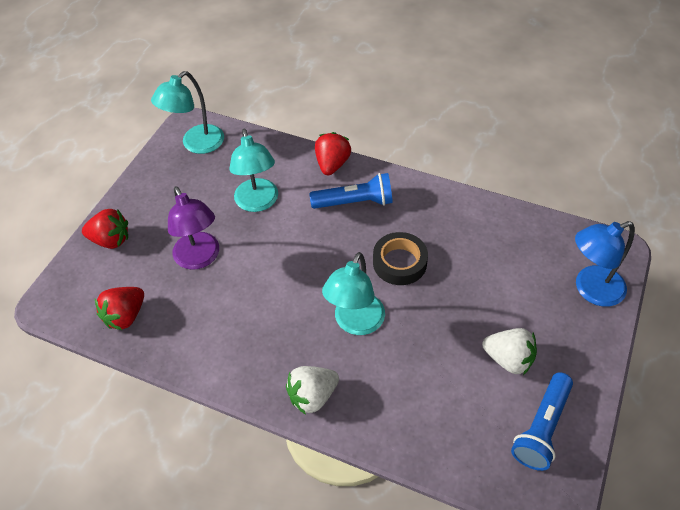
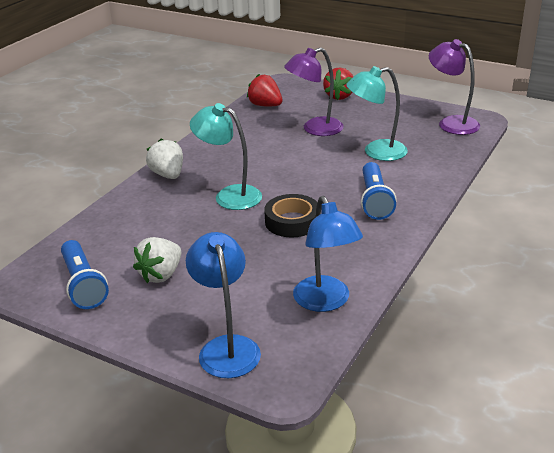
camera: 95 degrees right, 20 degrees down
(196, 144) = (451, 123): turquoise lamp -> purple lamp
(332, 164) = (429, 189): red strawberry -> none
(515, 230) = (326, 302): none -> blue lamp
(542, 428) = (83, 285): blue flashlight -> blue flashlight turned 150 degrees counterclockwise

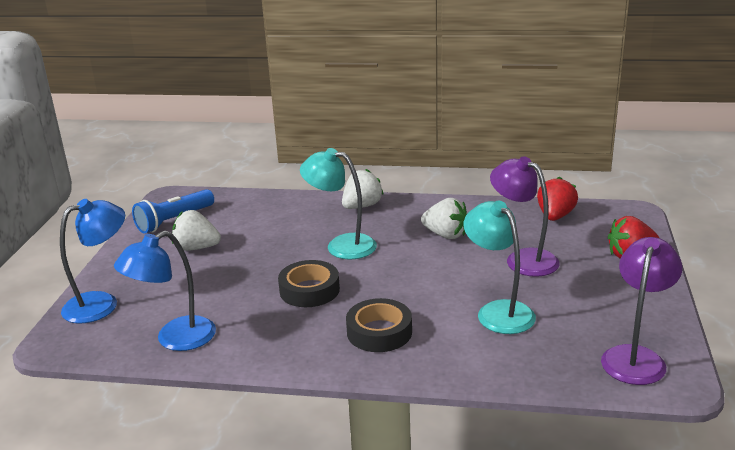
camera: 70 degrees right, 5 degrees down
(229, 195) = (341, 245): turquoise lamp -> turquoise lamp turned 75 degrees counterclockwise
(254, 149) = (446, 235): none -> white strawberry
(375, 200) = (379, 332): blue flashlight -> black tape

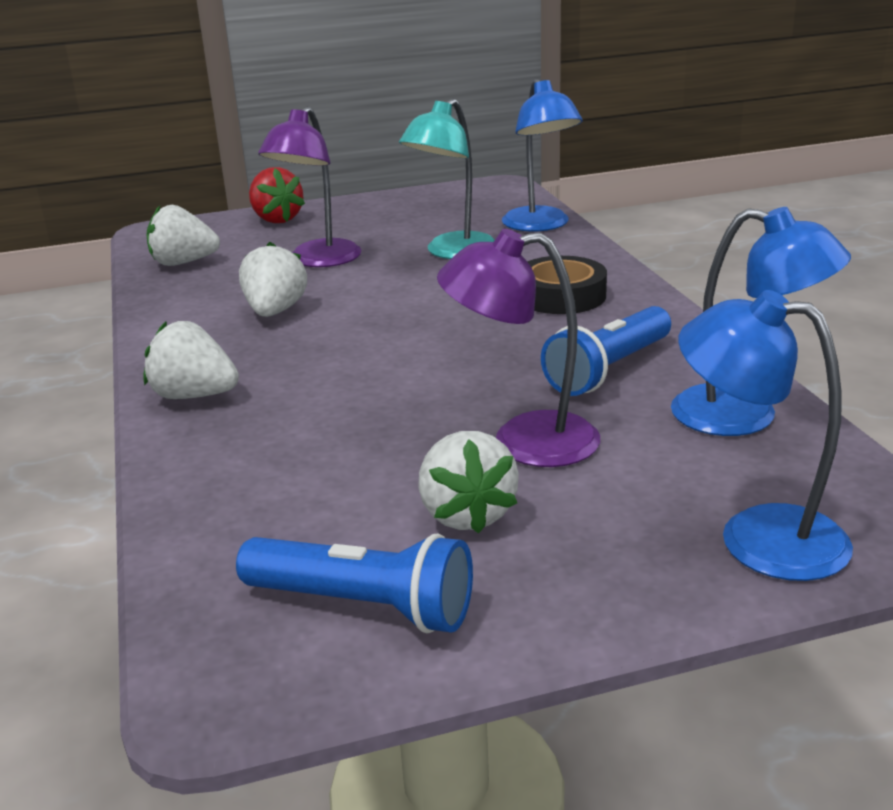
camera: 115 degrees left, 0 degrees up
(266, 316) = (608, 370): none -> blue flashlight
(309, 290) = (511, 360): black tape -> none
(341, 245) = (355, 374): turquoise lamp -> none
(533, 367) = (540, 225): none -> blue lamp
(555, 216) = (183, 263): red strawberry -> white strawberry
(635, 357) = (479, 198): purple lamp -> purple lamp (523, 441)

